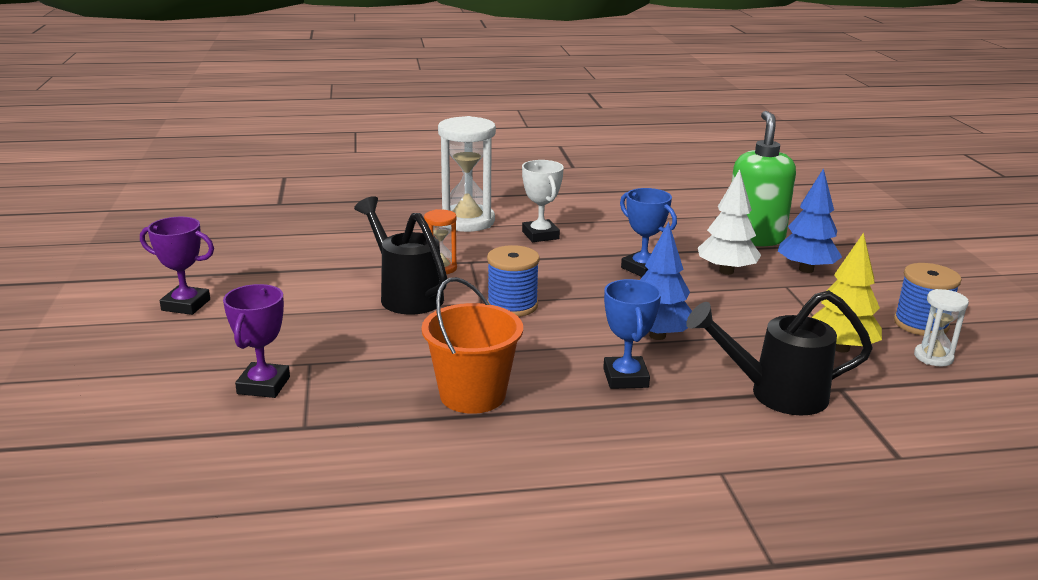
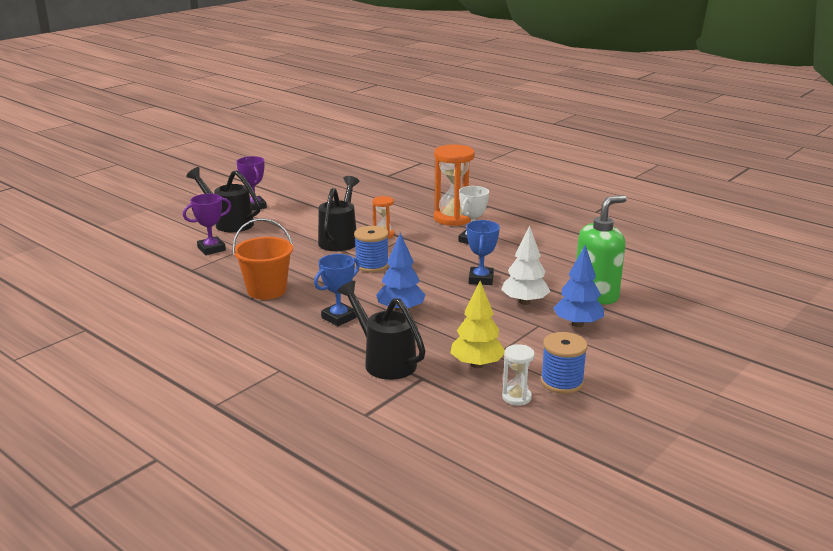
camera: 50 degrees right, 0 degrees up
(201, 341) = (229, 223): none -> black watering can
(467, 221) = (453, 218): white hourglass -> orange hourglass

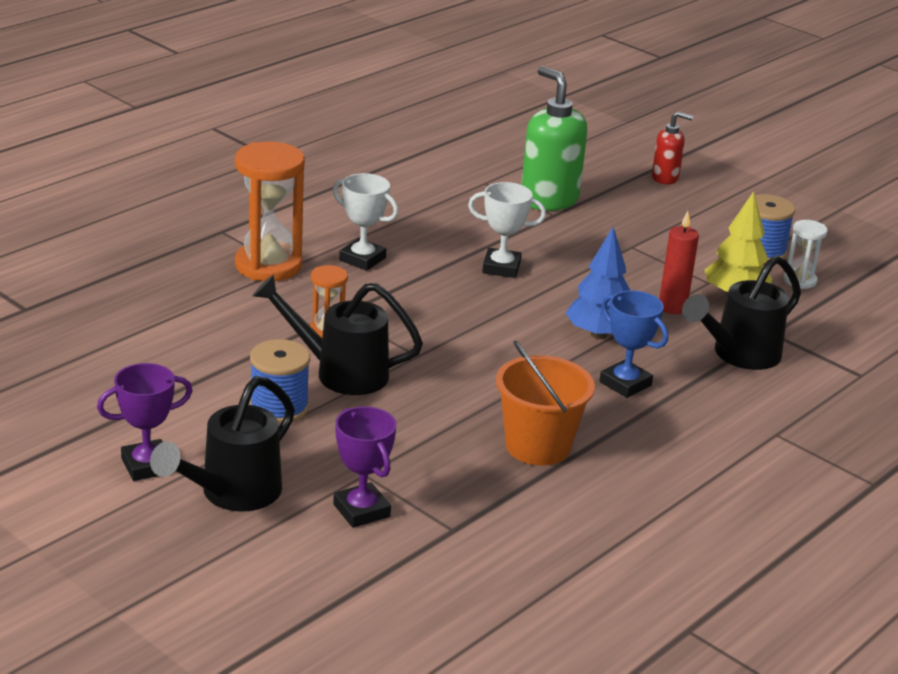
camera: 90 degrees left, 5 degrees up
(372, 265) = (448, 348): blue spool -> blue spool (279, 408)
(448, 338) = (672, 307): none -> red candle
(481, 279) = (501, 268): blue trophy -> white trophy
(524, 302) = (570, 246): white tree -> none
(577, 324) = (627, 223): blue tree -> none
(676, 343) = (665, 178): none -> red soap dispenser

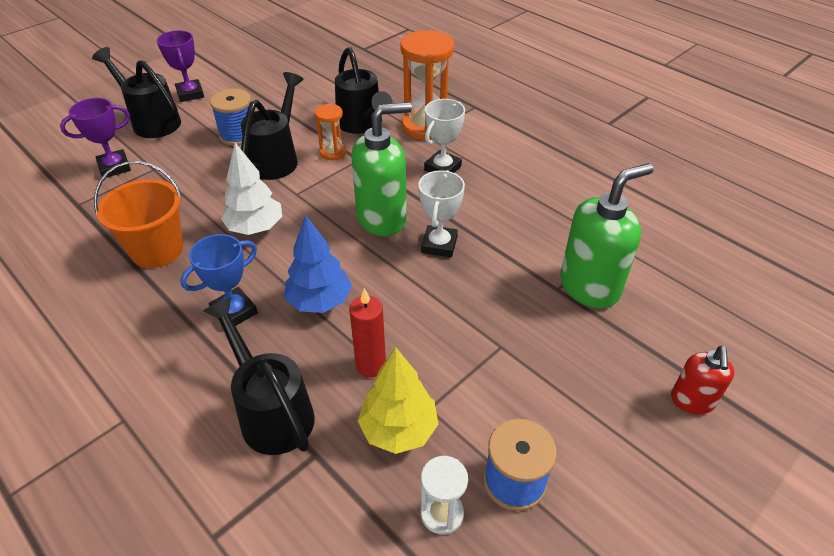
camera: 95 degrees right, 15 degrees up
(261, 310) = (362, 125): none -> black watering can
(461, 299) = (382, 218): none -> green soap dispenser
(487, 380) = (255, 228): none -> white tree

